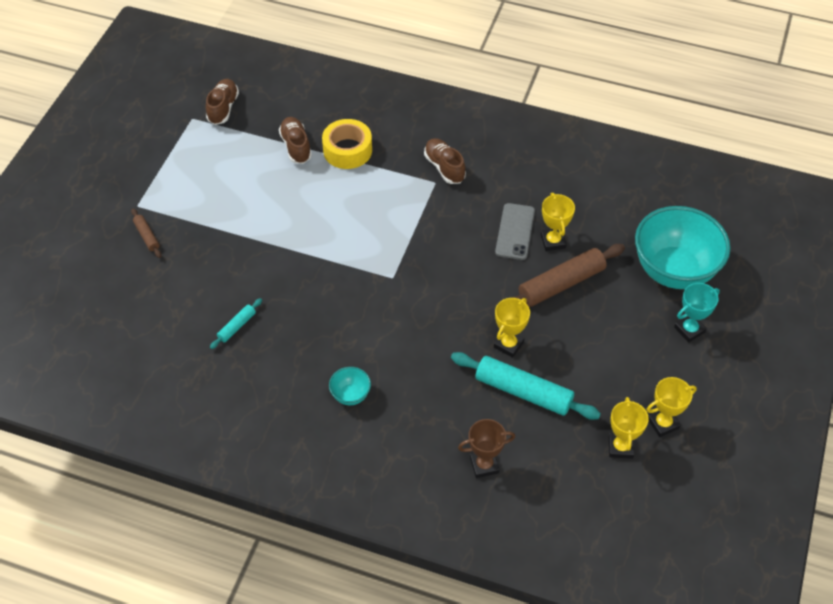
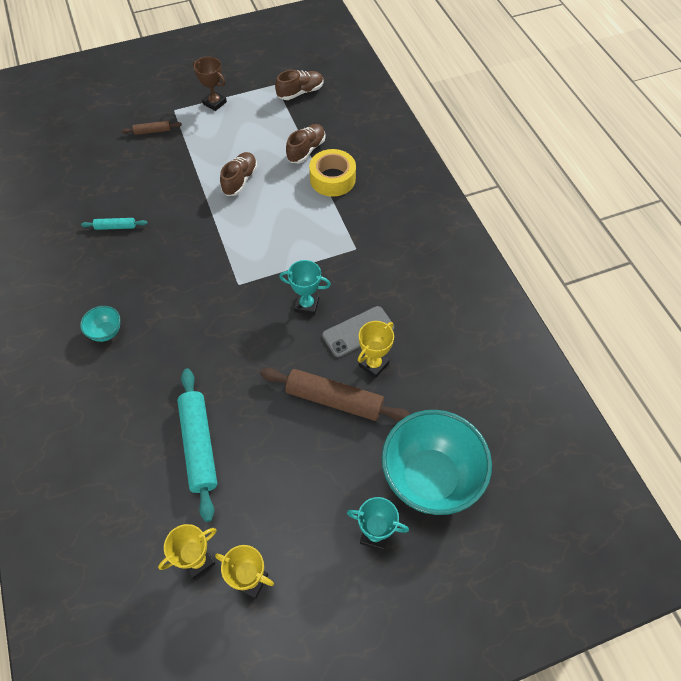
camera: 50 degrees right, 5 degrees up
(147, 236) = (153, 131): brown rolling pin -> brown rolling pin turned 60 degrees clockwise
(444, 167) = (376, 244): brown shoe -> brown shoe (240, 180)
(458, 247) = (306, 305): none -> turquoise trophy
(484, 465) = (104, 465): brown trophy -> brown trophy (214, 103)
(508, 344) = (238, 403): yellow trophy -> none

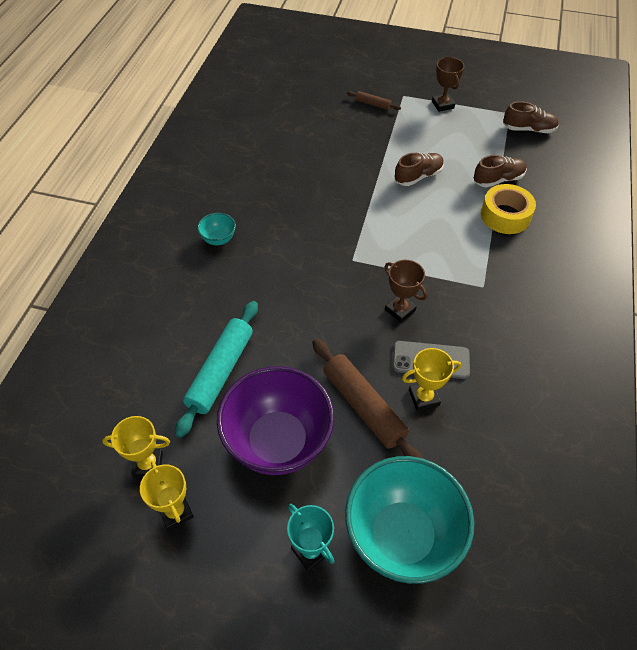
camera: 35 degrees right, 5 degrees down
(115, 227) = (287, 163): turquoise rolling pin -> none
(289, 471) = (278, 442): none -> purple bowl
(306, 305) = (400, 310): turquoise trophy -> brown trophy

